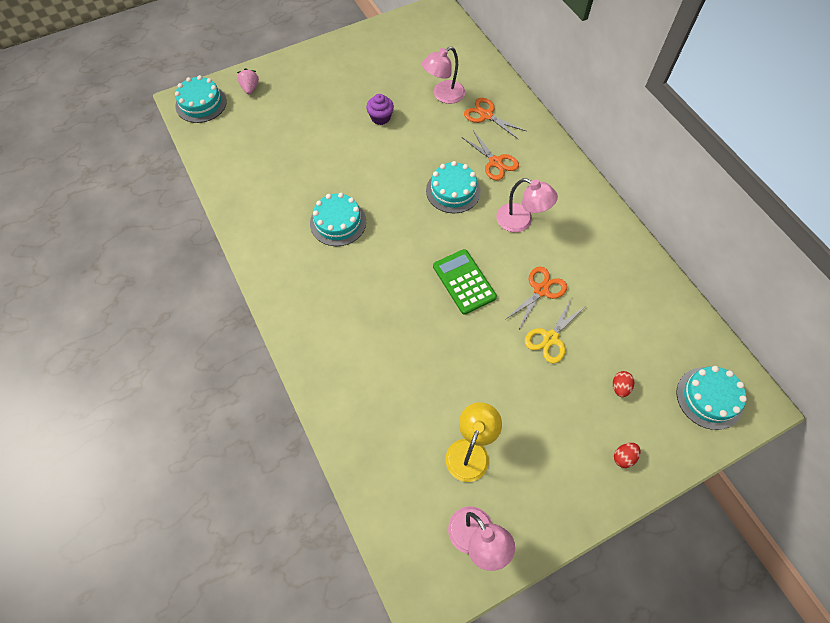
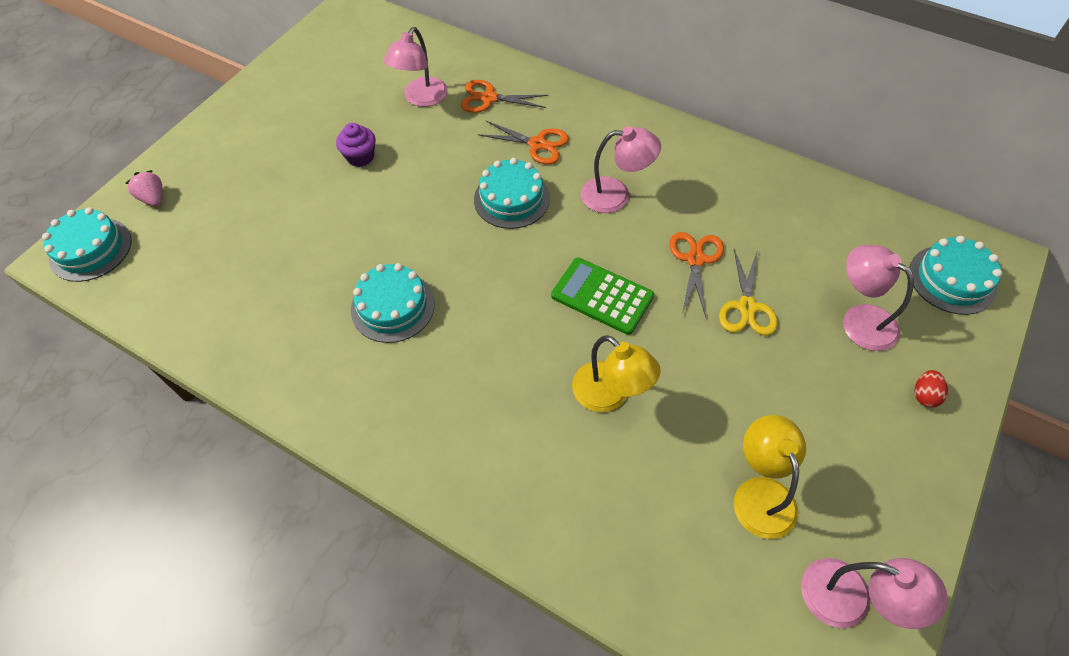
camera: 30 degrees left, 5 degrees down
(425, 343) = (610, 395): none -> yellow lamp
(620, 387) = (859, 320): red egg -> pink lamp

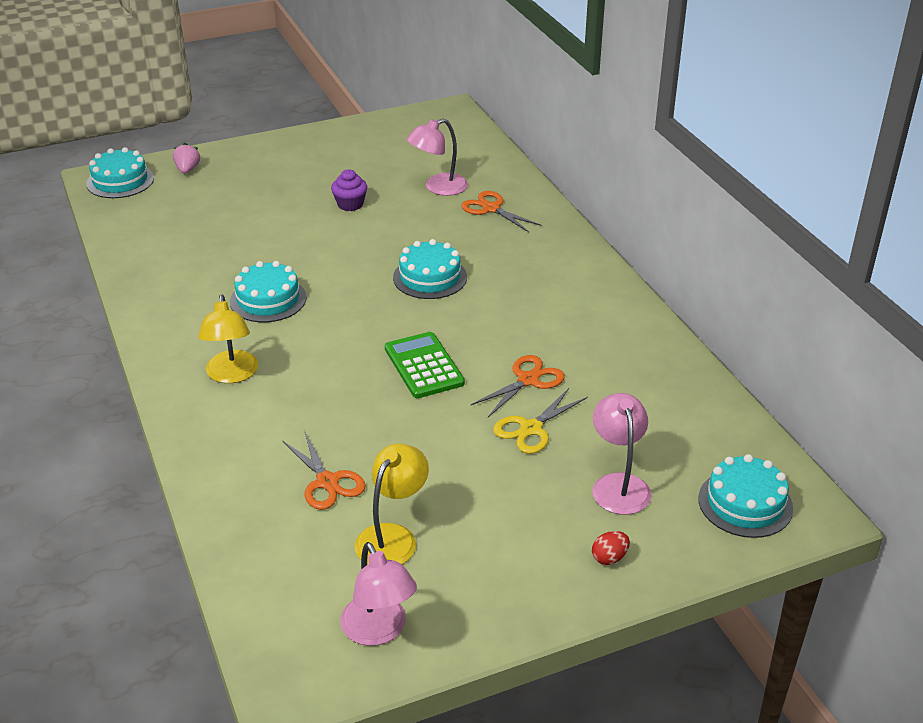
camera: 35 degrees right, 20 degrees down
(537, 144) = (493, 253): orange scissors -> orange scissors (327, 482)
(610, 395) = (355, 424): yellow lamp -> yellow lamp (232, 375)
(616, 195) = (515, 311): pink lamp -> none

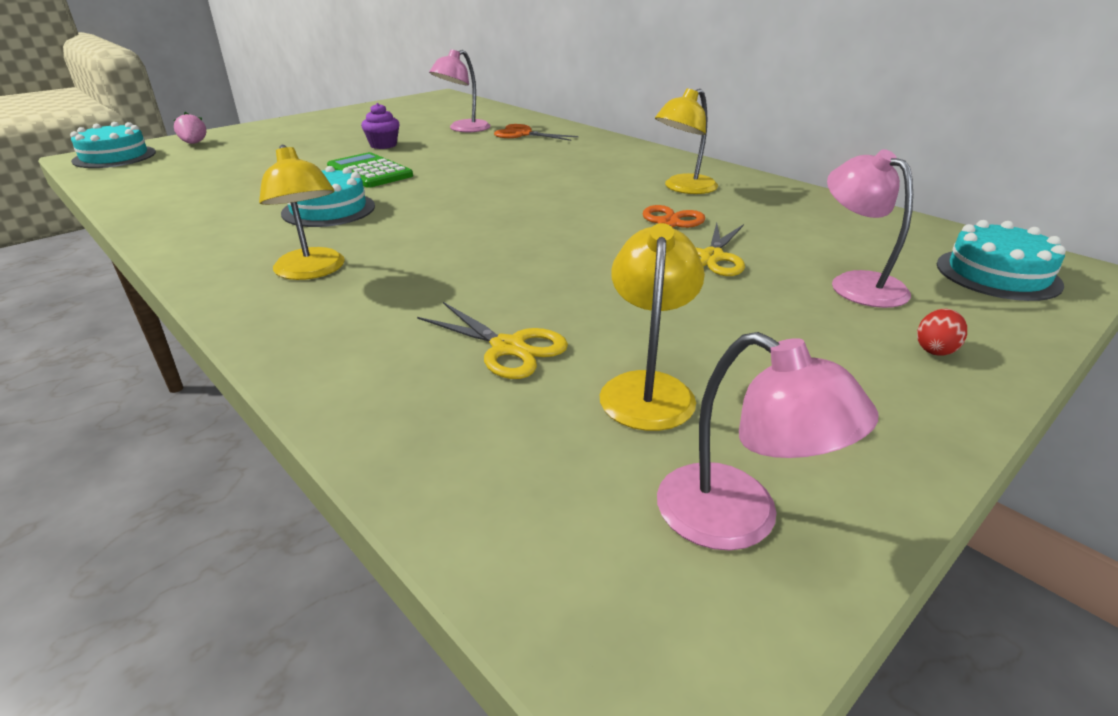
camera: 20 degrees left, 5 degrees down
(327, 482) = (508, 347): orange scissors -> yellow scissors
(423, 366) = (546, 230): green calculator -> green calculator (369, 172)
(430, 277) = (500, 175): turquoise cake -> none
(581, 333) = (683, 188): none -> yellow lamp

